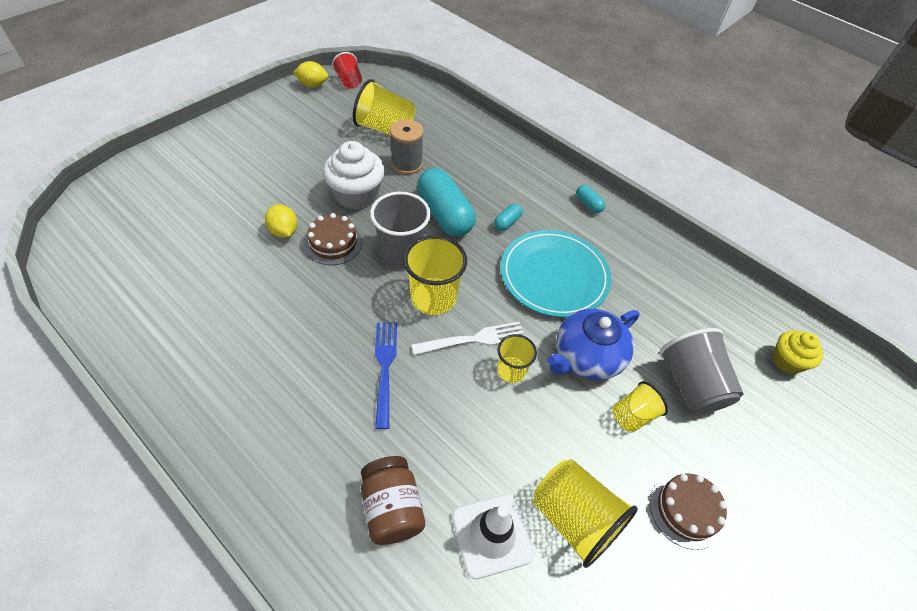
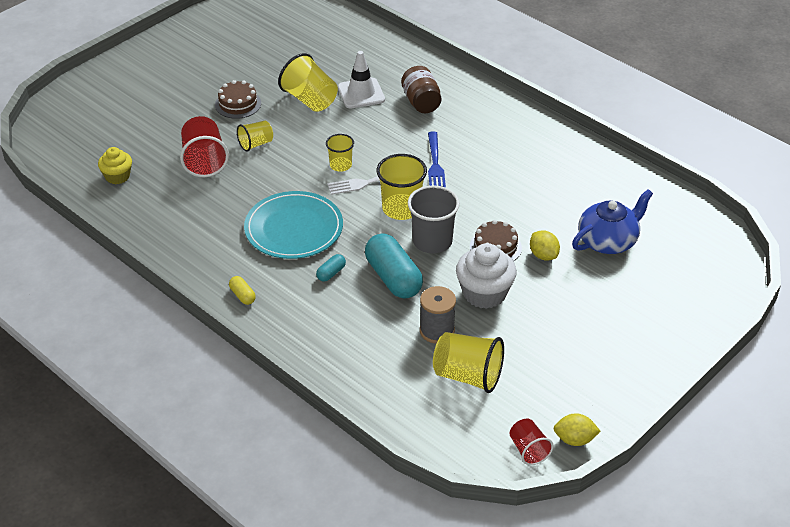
camera: 175 degrees left, 10 degrees down
(586, 357) = (280, 174): blue teapot -> blue teapot (608, 241)
(588, 204) = (242, 295): turquoise capsule -> yellow capsule
(691, 384) = (204, 161): grey cup -> red cup

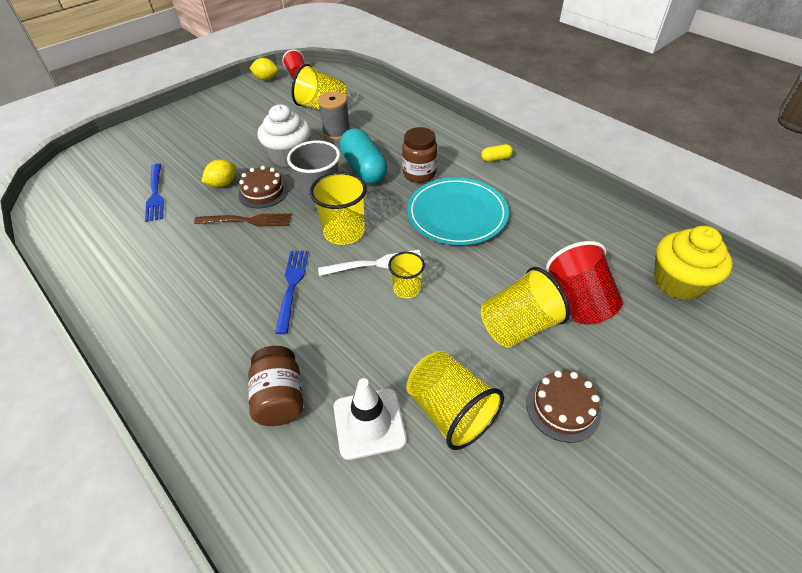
camera: 175 degrees left, 5 degrees up
(117, 176) = (678, 282): yellow cupcake -> yellow cupcake, size x1.62
(242, 295) = (496, 158): yellow capsule -> yellow capsule turned 75 degrees counterclockwise
(256, 144) = (518, 326): yellow cup -> yellow cup, size x1.68
(331, 273) = (419, 174): turquoise capsule -> brown jar
(497, 216) = (248, 221): none -> brown fork
(543, 255) = (223, 184): yellow lemon -> yellow lemon turned 75 degrees clockwise
(608, 241) = (155, 194): blue teapot -> blue fork

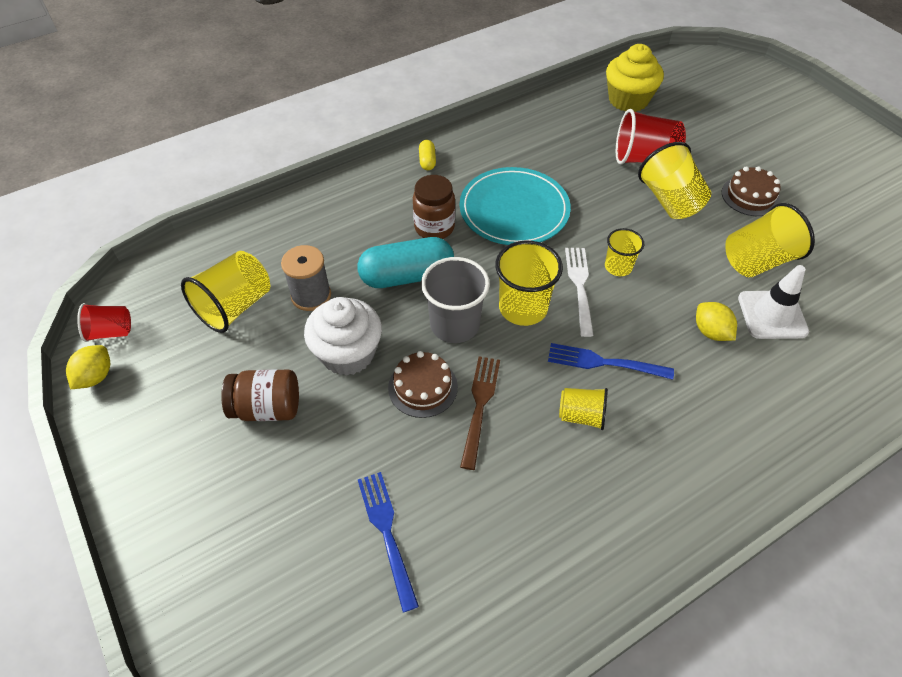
camera: 80 degrees left, 5 degrees up
(155, 194) = (387, 532): blue fork -> blue fork turned 105 degrees counterclockwise
(223, 184) = (388, 437): yellow lemon -> yellow lemon (710, 332)
(238, 276) = (581, 416): none -> yellow cup
(280, 398) = (750, 379): brown jar -> brown jar (267, 408)

